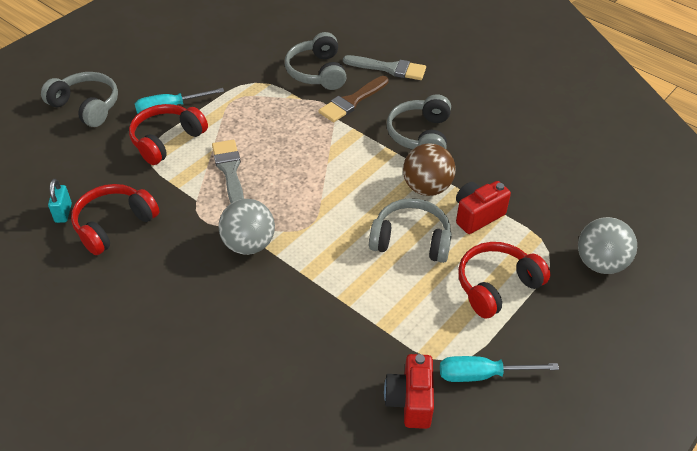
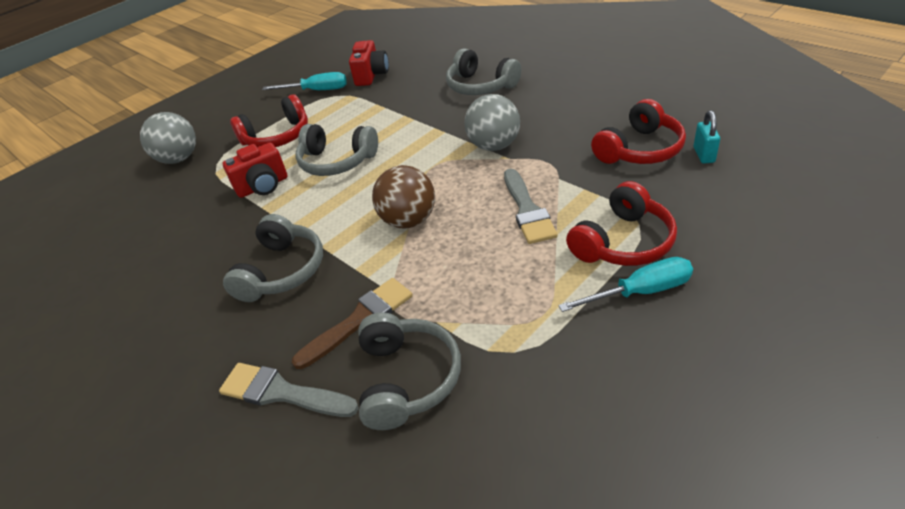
camera: 170 degrees left, 5 degrees down
(86, 106) = (779, 288): grey headphones -> grey headphones (480, 86)
(426, 188) = (302, 208): brown ball -> brown ball (409, 220)

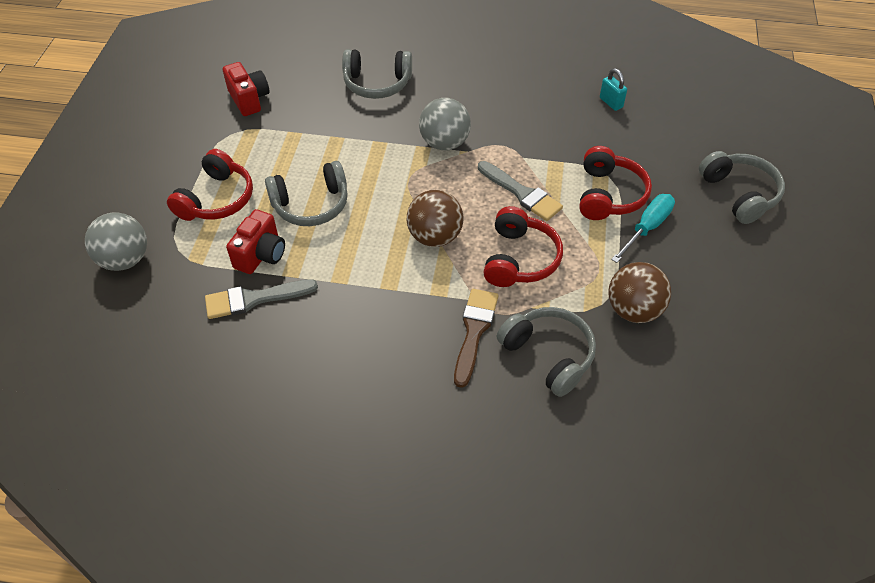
camera: 40 degrees left, 10 degrees up
(282, 271) = (368, 322): grey headphones -> grey headphones (739, 194)
(282, 392) = (469, 408): grey brush -> grey brush (254, 299)
(317, 91) = (204, 133): turquoise screwdriver -> none
(546, 375) = (633, 310): none -> brown ball
(639, 149) = (563, 111): red headphones -> red headphones (520, 259)

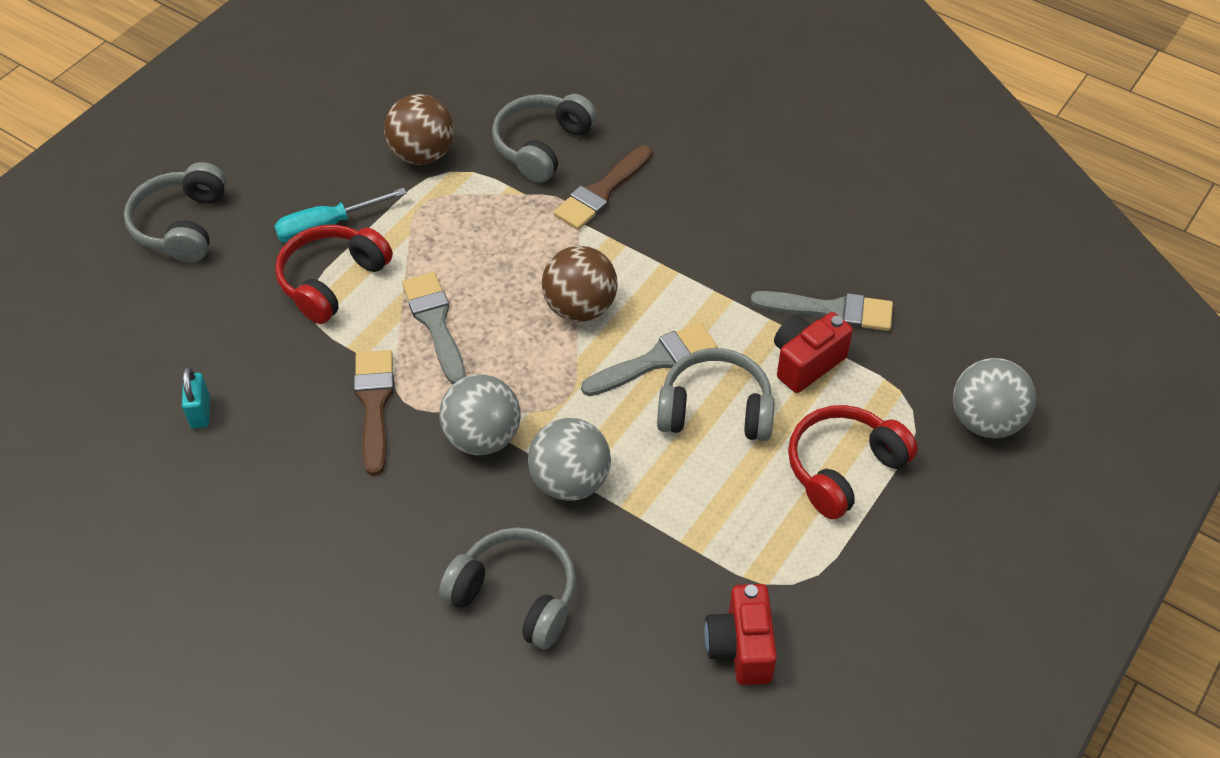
camera: 155 degrees left, 0 degrees up
(364, 221) = (656, 360): none -> grey brush
(379, 139) = (570, 481): none -> grey ball
(519, 138) = (374, 404): none -> brown brush
(520, 259) = (499, 246): red headphones -> none
(548, 355) = (542, 146): grey headphones -> grey headphones turned 45 degrees clockwise

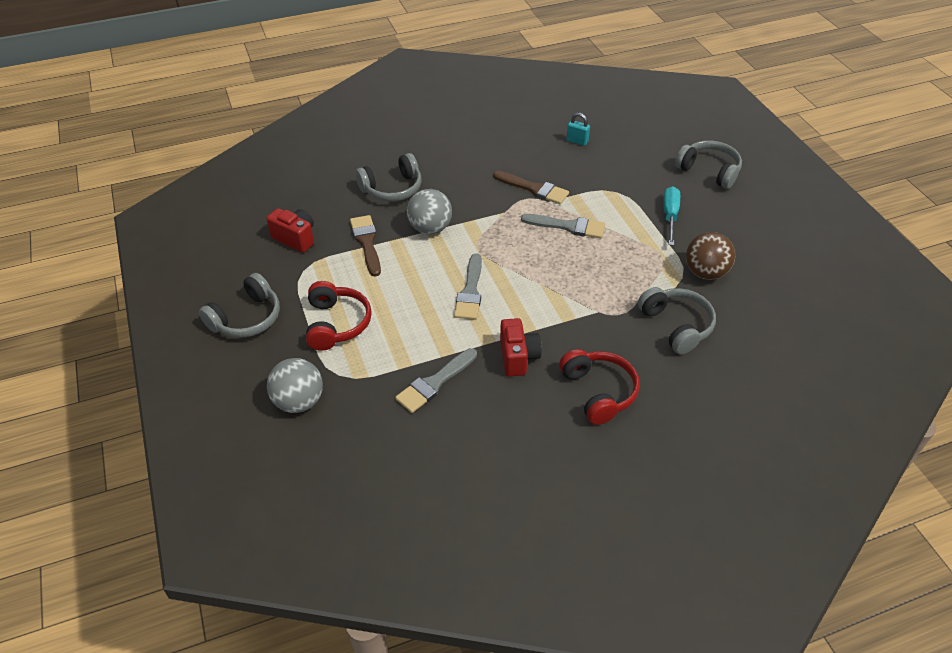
camera: 125 degrees right, 5 degrees down
(332, 281) = (627, 204): red headphones -> red headphones (598, 392)
(482, 437) = (482, 213): grey ball -> none
(580, 307) = (532, 281): brown ball -> none
(601, 192) = (615, 333): brown brush -> brown brush (366, 242)
(715, 410) = (418, 297): grey headphones -> grey headphones (246, 318)
(806, 362) = (411, 349): red camera -> red camera (518, 357)

